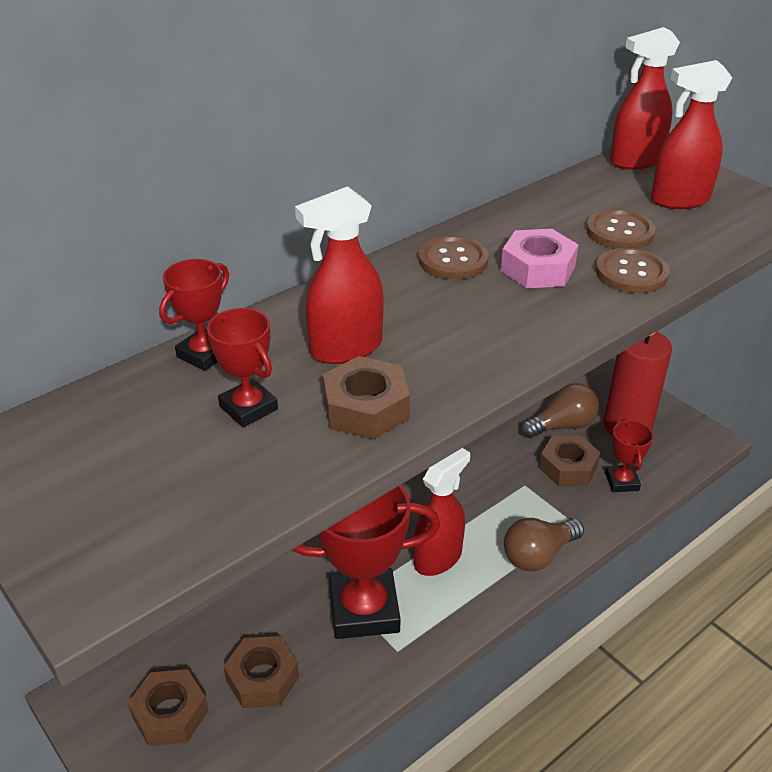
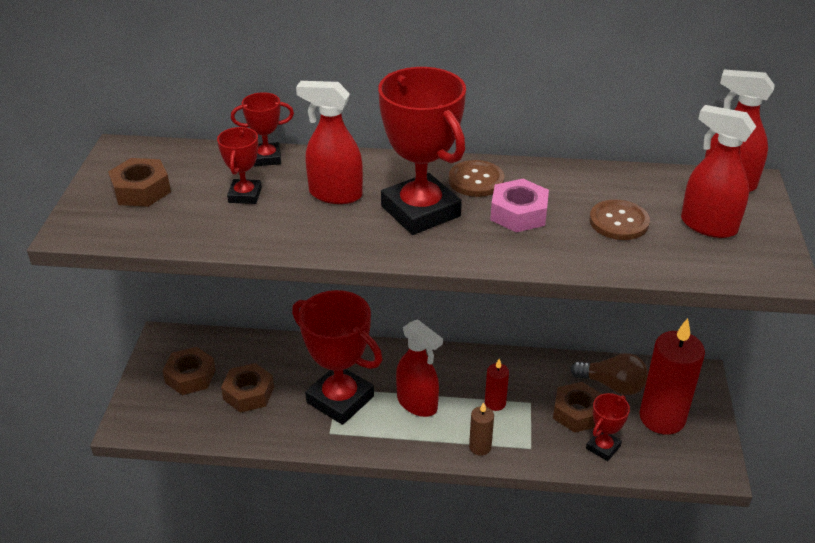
camera: 45 degrees right, 0 degrees up
(366, 408) = (294, 229): brown nut -> brown nut (141, 190)
(438, 558) = (417, 403): red spray bottle -> red spray bottle turned 45 degrees clockwise
(455, 316) = (420, 211): none -> red trophy
(499, 507) = (495, 403): none -> red candle
(538, 555) = (480, 447): brown light bulb -> brown candle
(631, 273) = (575, 249): brown button -> none

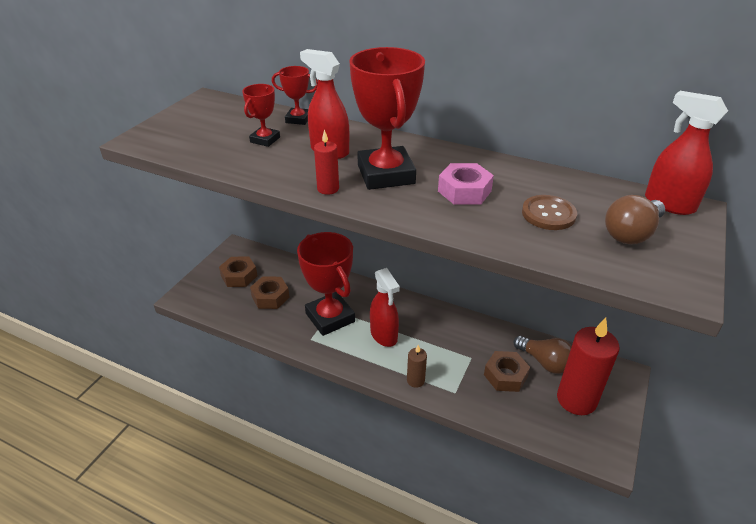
camera: 20 degrees right, 0 degrees up
(141, 190) = (198, 124): brown nut -> none
(476, 180) = (444, 161): brown button -> none
(495, 403) = (443, 350): red candle -> red candle (328, 189)
(603, 447) = (515, 409): red trophy -> none
(708, 225) = (631, 233): red spray bottle -> brown light bulb

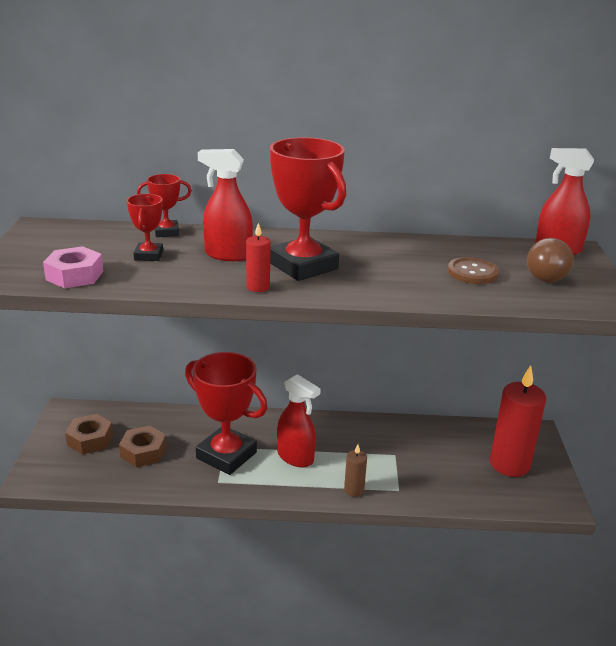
camera: 25 degrees left, 10 degrees down
(464, 191) = (387, 267): pink nut -> pink nut (74, 275)
(505, 375) = (436, 461): brown nut -> none
(544, 362) = (464, 440): brown light bulb -> none

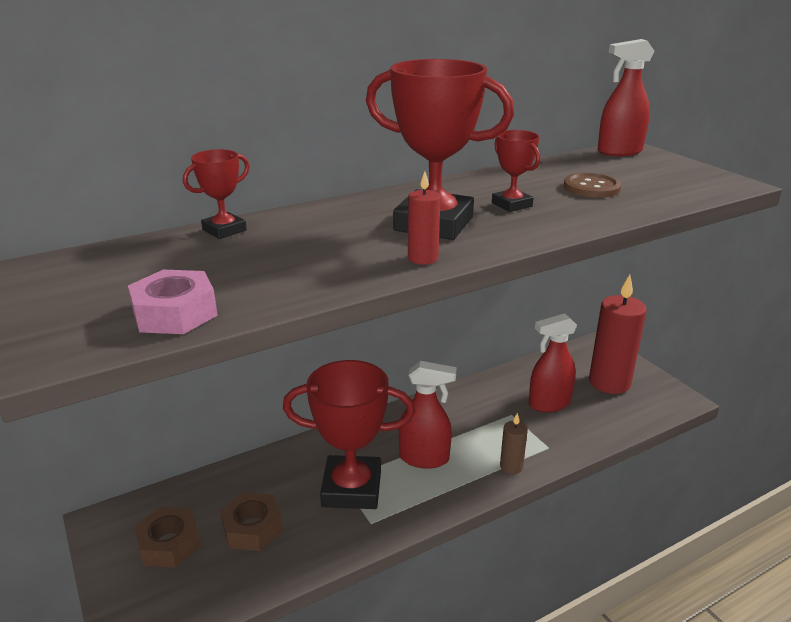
camera: 30 degrees left, 0 degrees up
(148, 255) = (241, 261): red trophy -> red trophy (511, 205)
(228, 255) = (336, 235): red spray bottle -> red spray bottle (549, 404)
(547, 275) = (649, 174): brown light bulb -> none

